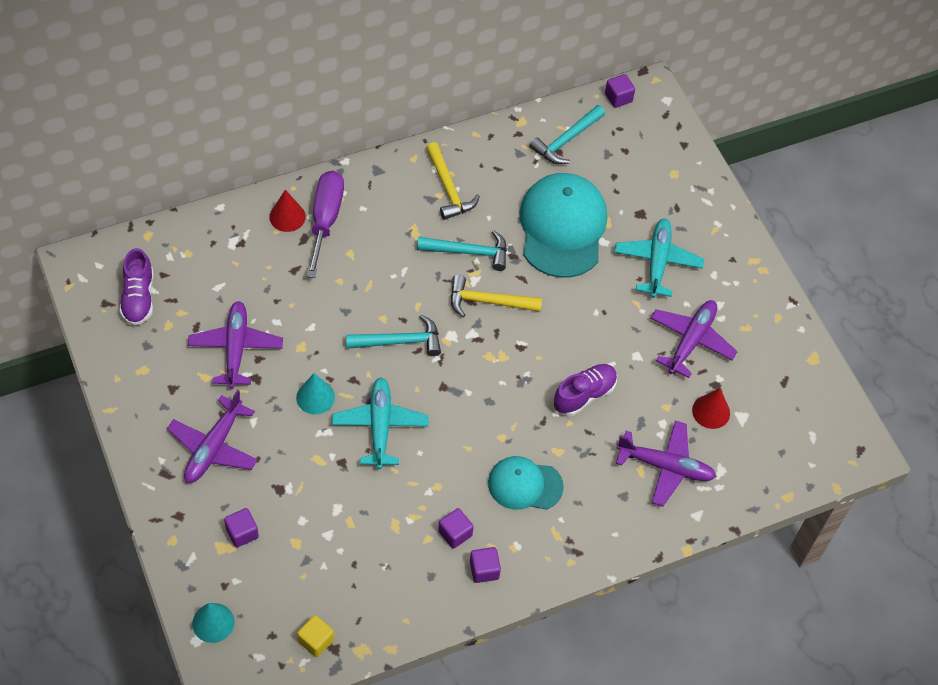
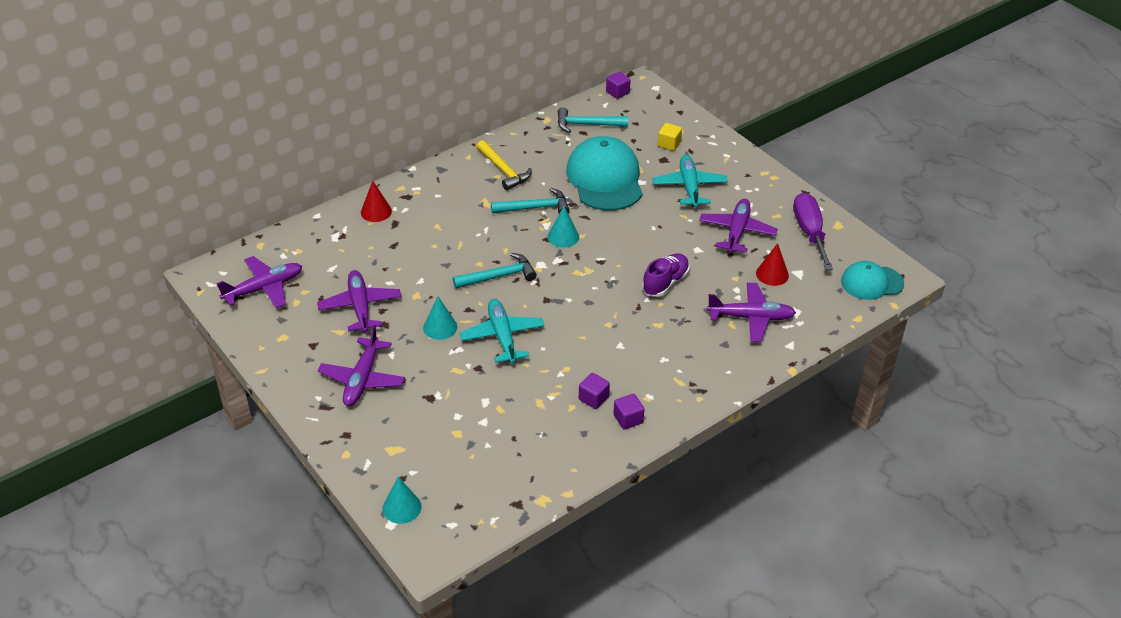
camera: 10 degrees left, 15 degrees down
(138, 298) = (264, 288): purple shoe -> purple plane
(242, 533) = (407, 435): purple cube -> none
(316, 641) = (499, 501): yellow cube -> yellow cube (669, 144)
(325, 219) = (409, 208): purple screwdriver -> purple screwdriver (809, 232)
(488, 302) = (563, 237): yellow hammer -> turquoise cone
(525, 485) = (640, 353): turquoise cap -> turquoise cap (871, 282)
(566, 140) = (587, 125): turquoise hammer -> turquoise hammer turned 60 degrees clockwise

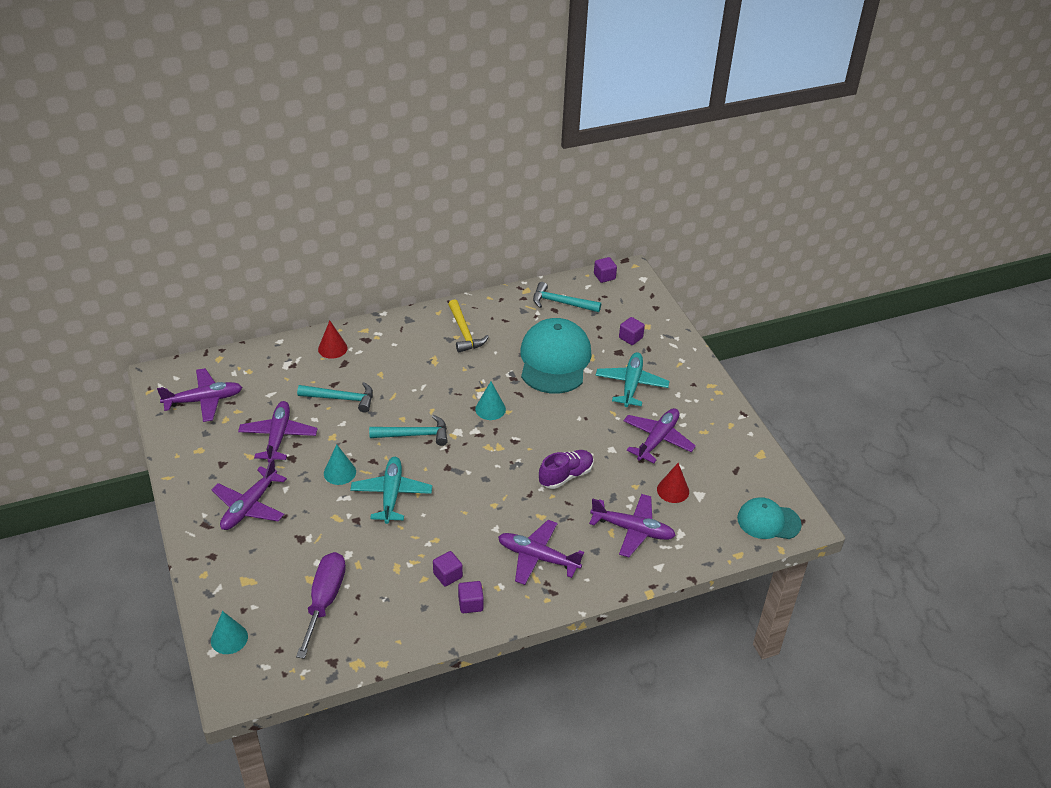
camera: 15 degrees right, 0 degrees up
(534, 208) = (476, 375): turquoise hammer -> turquoise hammer (341, 398)
(669, 144) = (630, 338): yellow cube -> purple cube
(672, 362) = (537, 557): none -> purple plane
(809, 232) = (729, 456): purple screwdriver -> purple screwdriver (325, 600)

